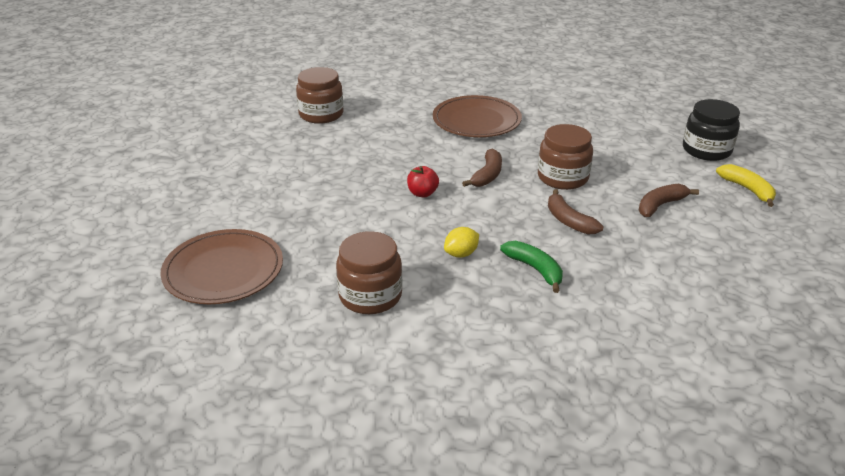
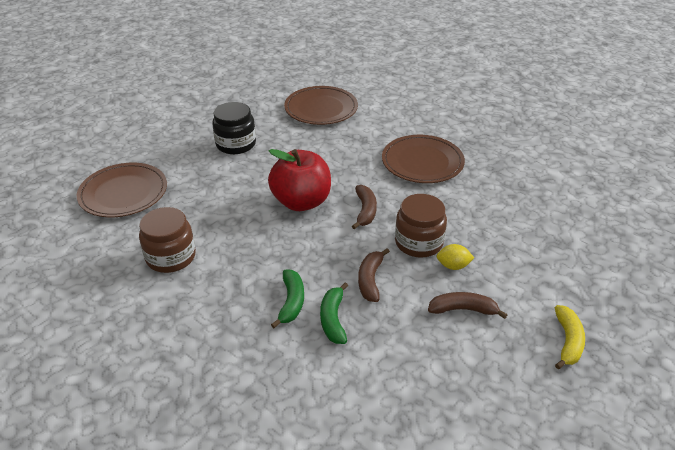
camera: 40 degrees right, 5 degrees up
(321, 114) = (321, 108): brown jar -> brown plate
(422, 193) = (301, 202): red apple -> red apple, size x2.25
(461, 254) = (262, 261): yellow lemon -> yellow lemon (453, 266)
(487, 175) = (365, 211): brown banana -> brown banana turned 60 degrees counterclockwise
(585, 262) = (333, 319): none -> green banana
(706, 150) = (586, 284): black jar -> black jar (236, 144)

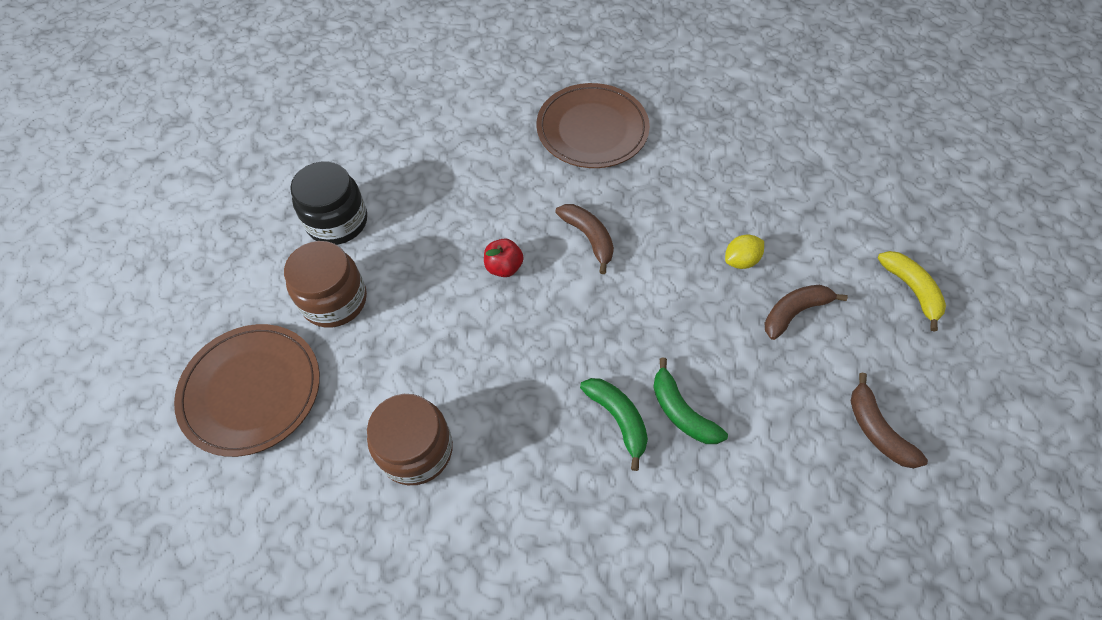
camera: 35 degrees left, 20 degrees up
(301, 202) = (504, 267): red apple -> red apple, size x0.44
(321, 108) = (400, 104): brown plate -> none
(370, 280) = (675, 332): brown banana -> brown banana (876, 430)
(418, 242) = (682, 249): brown jar -> brown jar (334, 300)

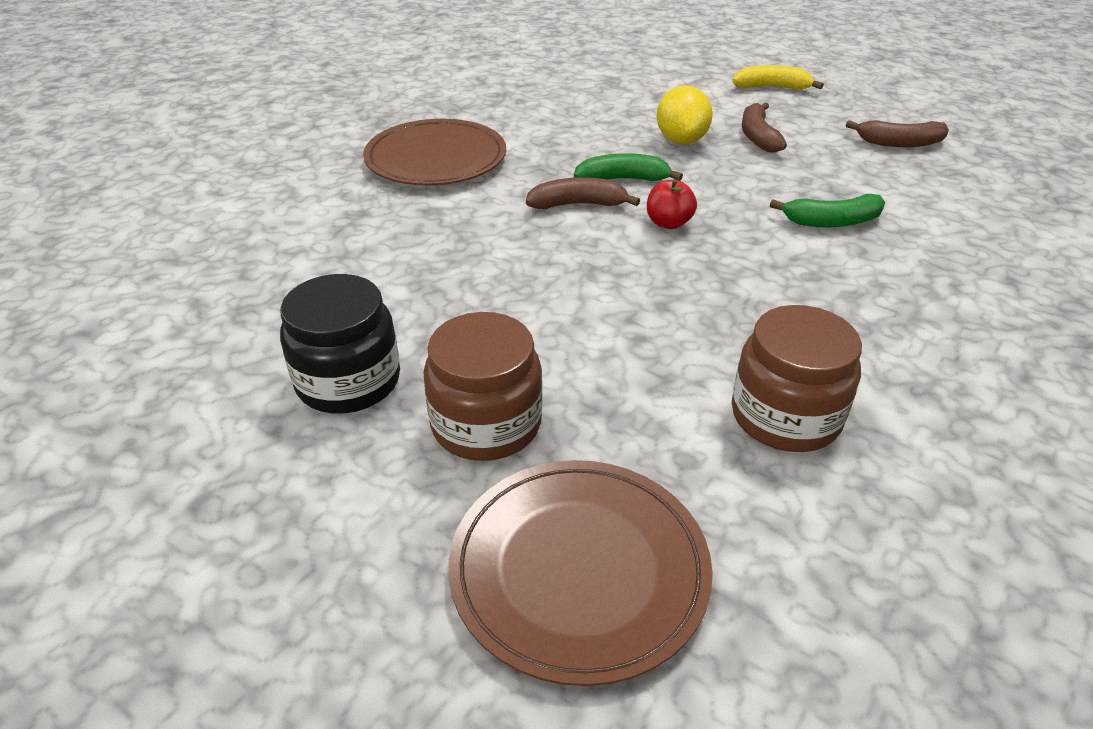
camera: 60 degrees left, 20 degrees down
(504, 267) = (565, 268): red apple -> red apple (668, 223)
(618, 419) = (821, 258): green banana -> green banana (623, 179)
(740, 260) = (681, 140): yellow lemon -> yellow lemon, size x1.53

